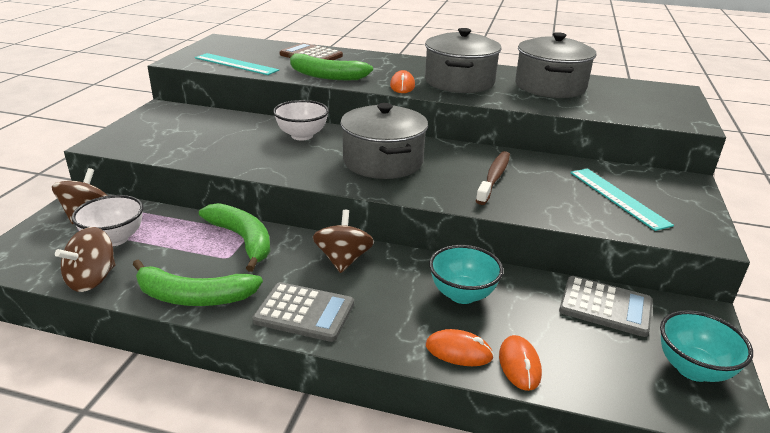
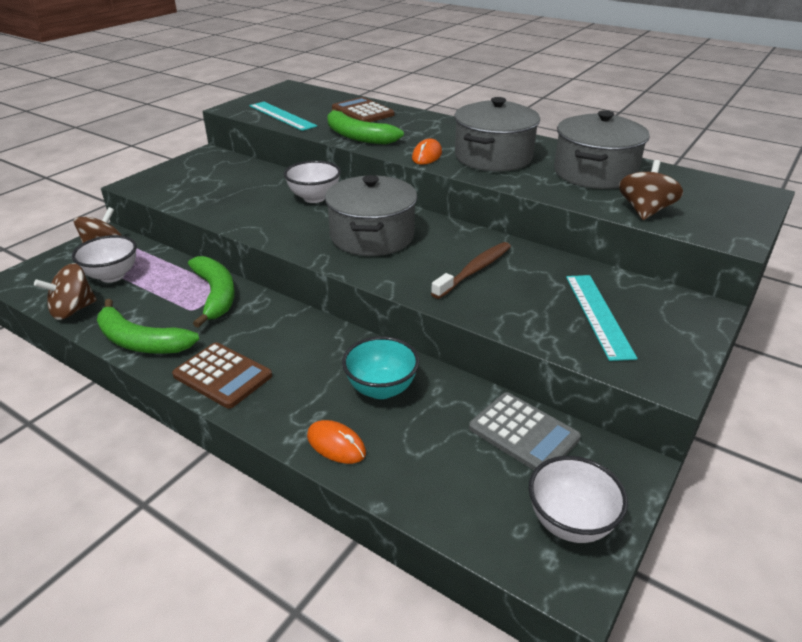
camera: 20 degrees right, 5 degrees up
(304, 312) = (222, 376): grey calculator -> brown calculator
(343, 260) = (292, 331): brown spinning top -> brown spinning top (645, 211)
(519, 365) = (385, 472): orange mouse -> none
(693, 369) = (570, 522): turquoise bowl -> white bowl

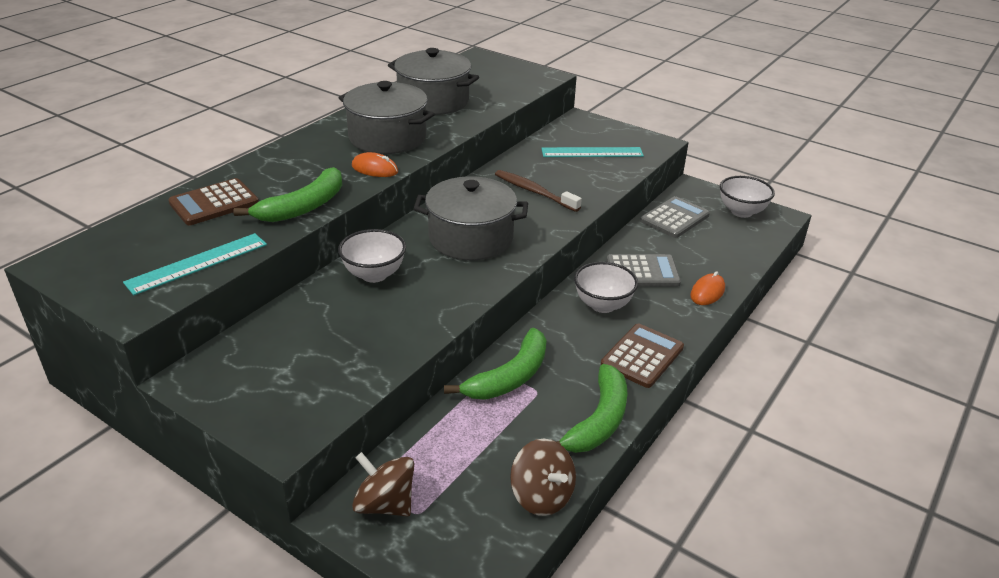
camera: 90 degrees left, 0 degrees up
(112, 276) = (462, 477): white bowl -> white bowl (603, 305)
(215, 295) = (509, 377): green banana -> green banana turned 150 degrees clockwise
(381, 389) = (642, 272): turquoise bowl -> grey calculator
(645, 211) = (506, 94): brown spinning top -> none

